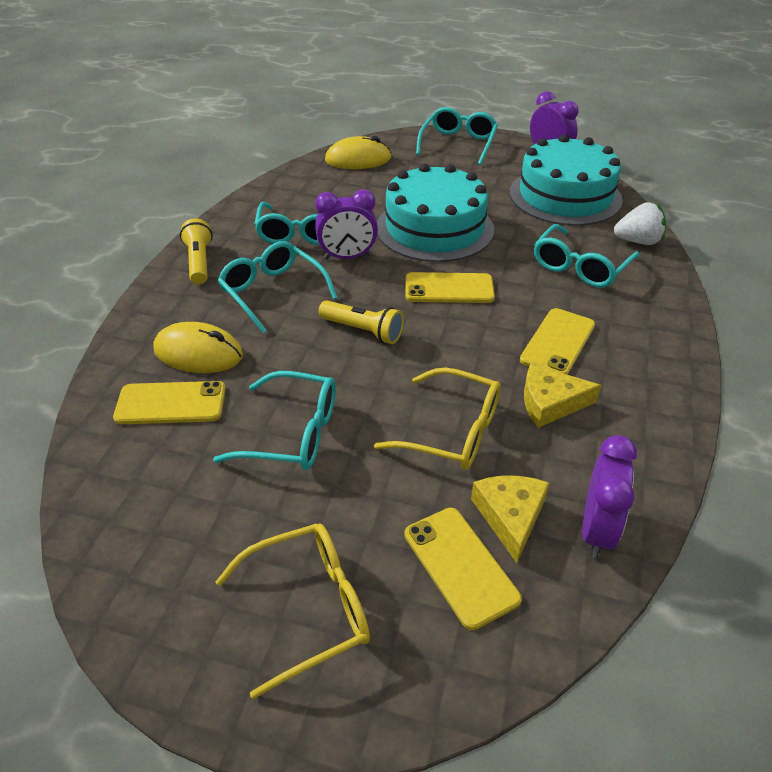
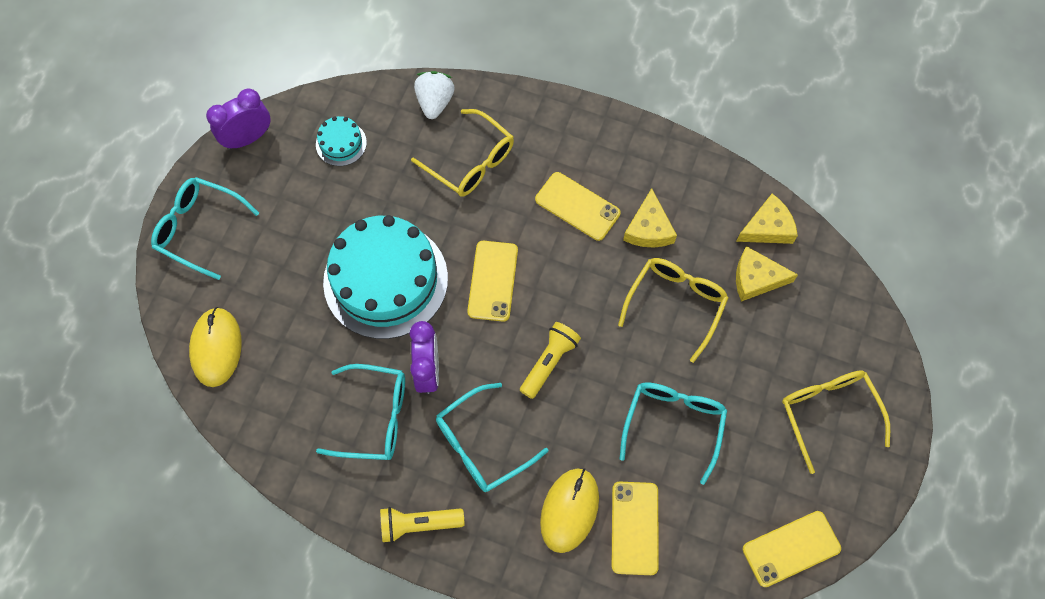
camera: 85 degrees left, 25 degrees up
(460, 566) = (795, 316): yellow phone -> yellow phone (791, 548)
(565, 196) = (341, 143): turquoise cake -> turquoise cake, size x0.43
(580, 266) = (470, 161): turquoise glasses -> yellow glasses
(597, 530) = (767, 227): purple clock -> yellow cheese

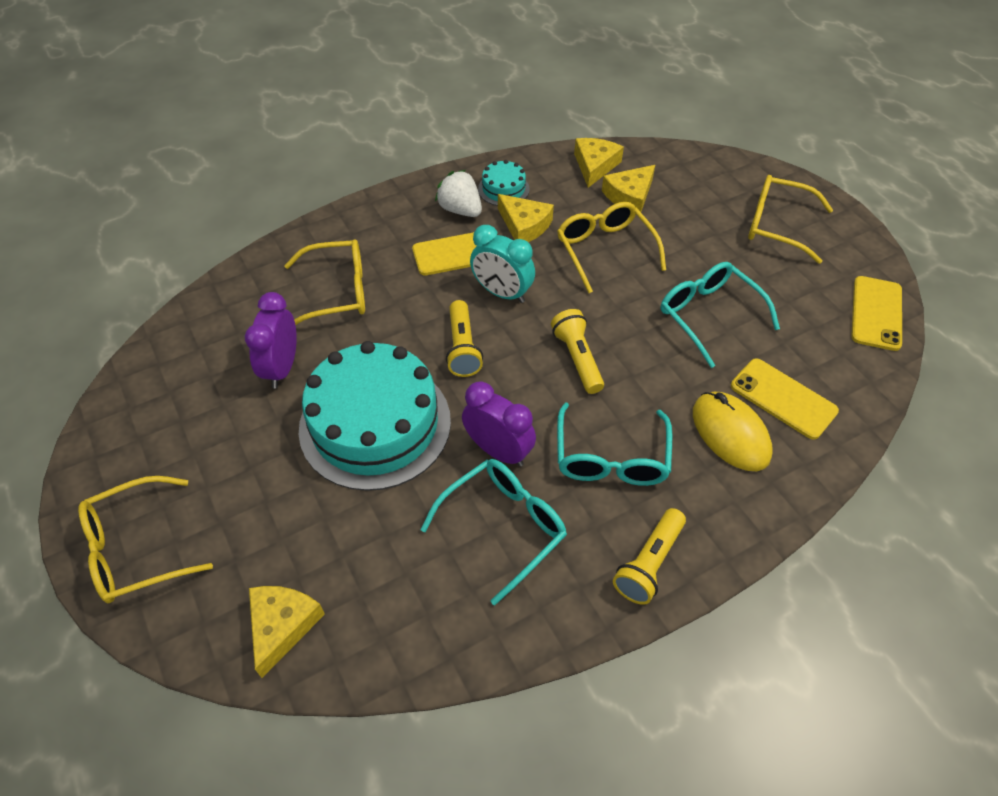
camera: 50 degrees left, 15 degrees down
(200, 229) = (137, 548): turquoise glasses -> yellow glasses
(216, 348) = (282, 626): yellow mouse -> yellow cheese
(248, 138) = (101, 437): purple clock -> purple clock (282, 368)
(341, 143) = (203, 368): turquoise cake -> turquoise cake (503, 189)
(435, 102) = (254, 279): white strawberry -> white strawberry (460, 210)
(493, 281) = (462, 348): yellow phone -> yellow flashlight
(566, 266) = (502, 293): none -> turquoise clock

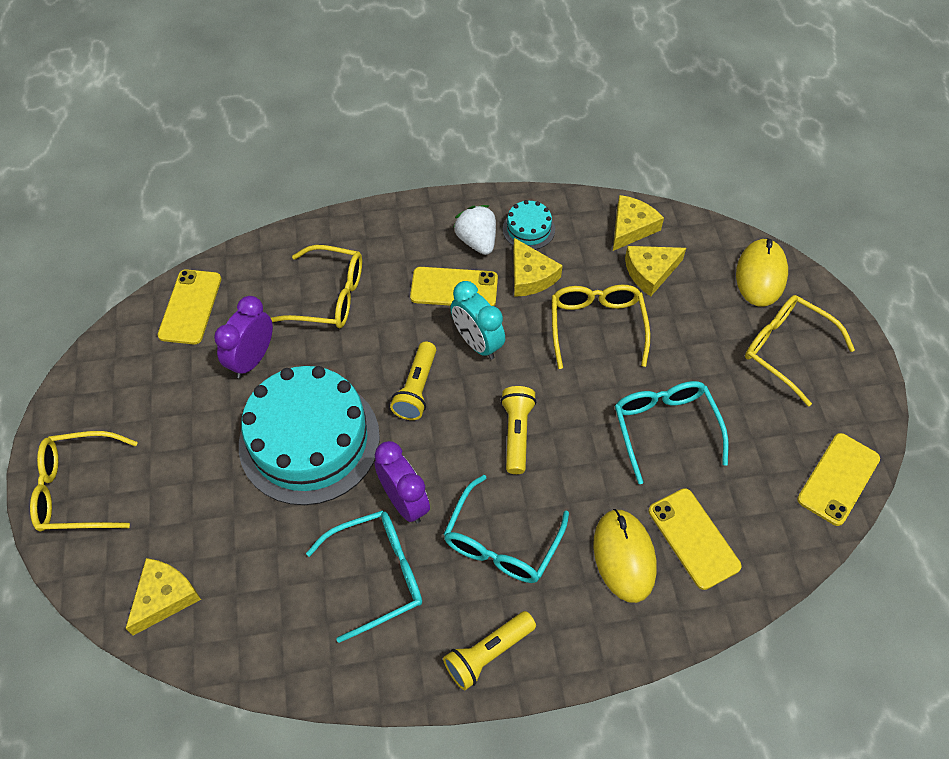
camera: 20 degrees right, 5 degrees up
(194, 338) = (190, 307): none -> yellow phone
(724, 175) = (760, 275): none -> yellow mouse

